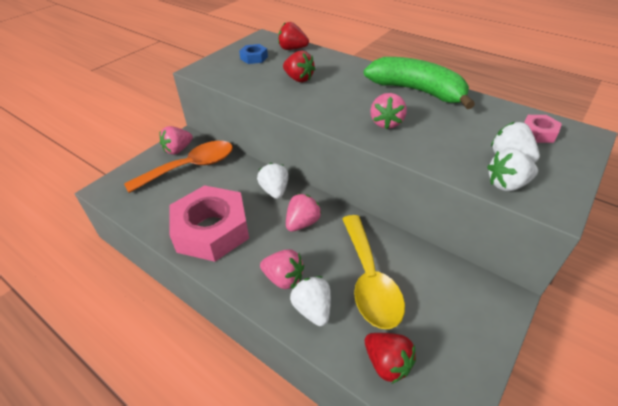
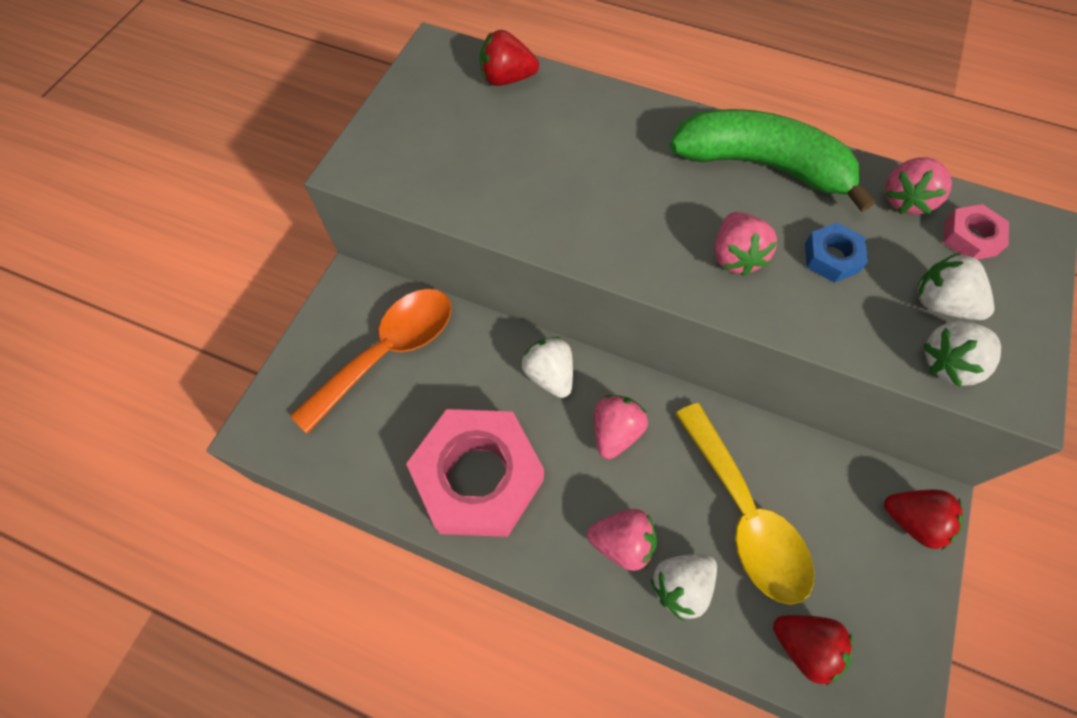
camera: 15 degrees left, 20 degrees up
(178, 150) = (348, 316): pink strawberry -> pink strawberry (905, 200)
(254, 58) = (444, 116): blue nut -> blue nut (831, 257)
(298, 79) = (550, 165): red strawberry -> red strawberry (912, 521)
(312, 309) = (681, 586): white strawberry -> white strawberry turned 90 degrees counterclockwise

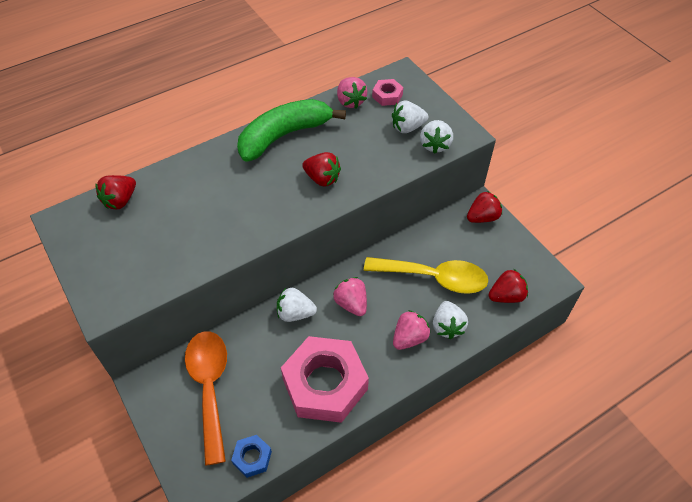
camera: 55 degrees left, 10 degrees down
(735, 256) = (322, 179): pink strawberry -> red strawberry
(831, 257) = (354, 146): blue nut -> blue nut (252, 457)

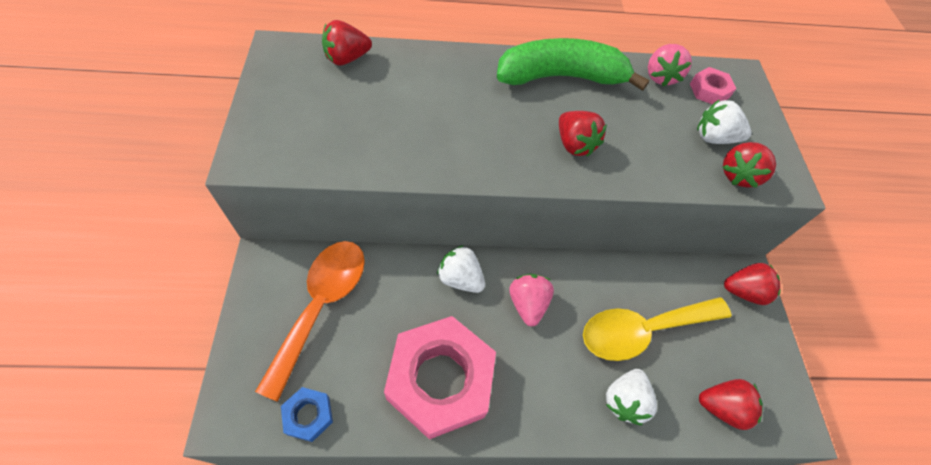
camera: 25 degrees right, 5 degrees up
(409, 338) = (570, 386): pink strawberry -> none
(434, 278) = (642, 330): yellow spoon -> yellow spoon turned 120 degrees clockwise
(435, 145) = (738, 175): white strawberry -> red strawberry

